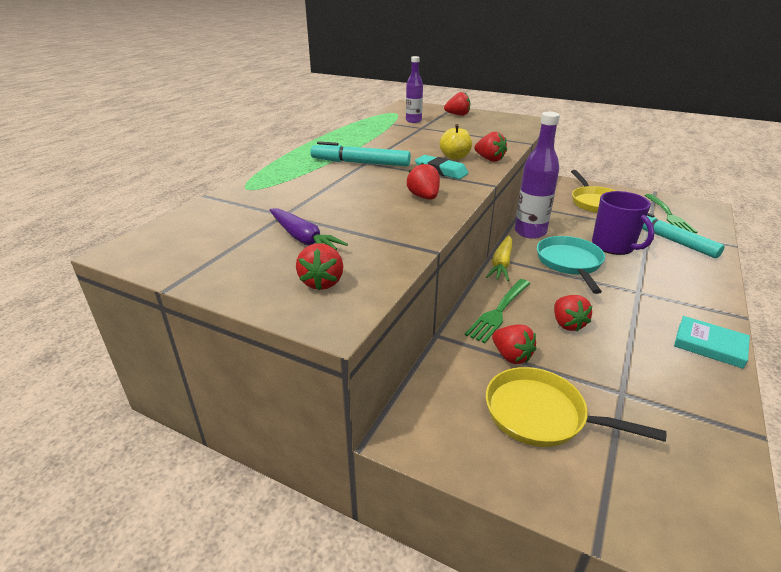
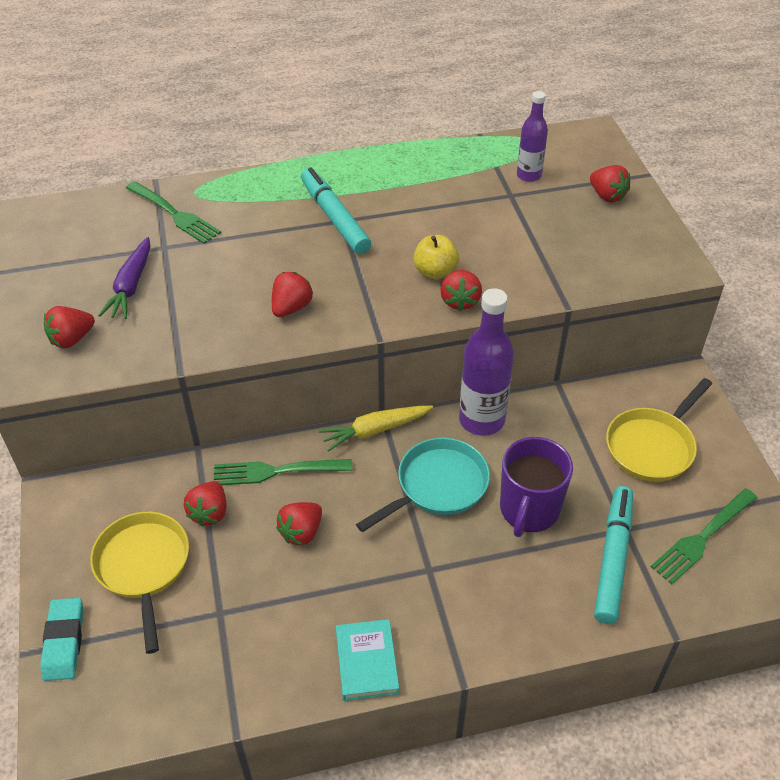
camera: 50 degrees right, 15 degrees up
(255, 201) = (174, 214): none -> green fork
(441, 171) = (377, 283): turquoise eraser -> turquoise eraser (64, 641)

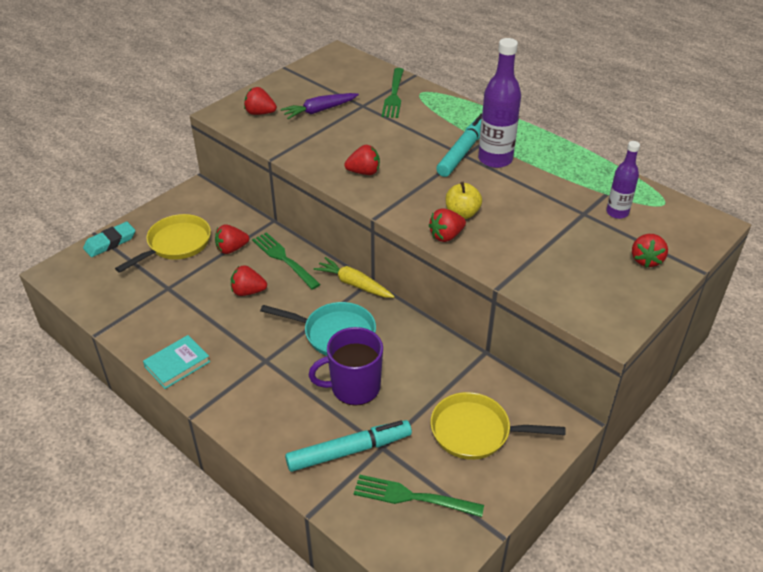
camera: 55 degrees right, 5 degrees down
(481, 420) = (411, 329): purple bottle -> purple bottle (495, 159)

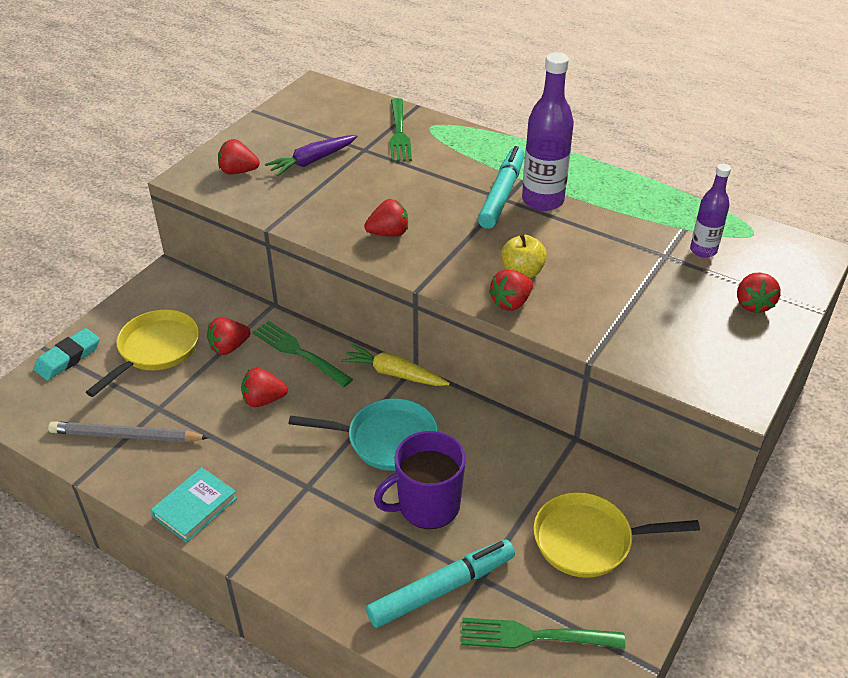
camera: 10 degrees left, 0 degrees up
(139, 305) = (126, 436): none -> grey pencil

